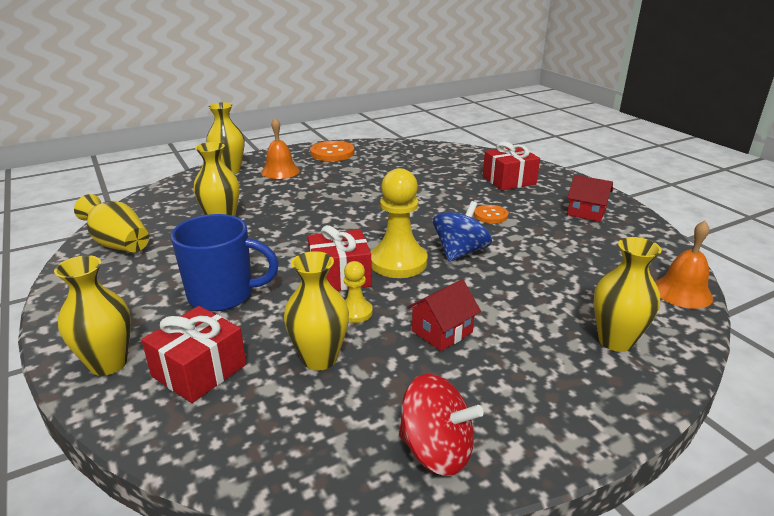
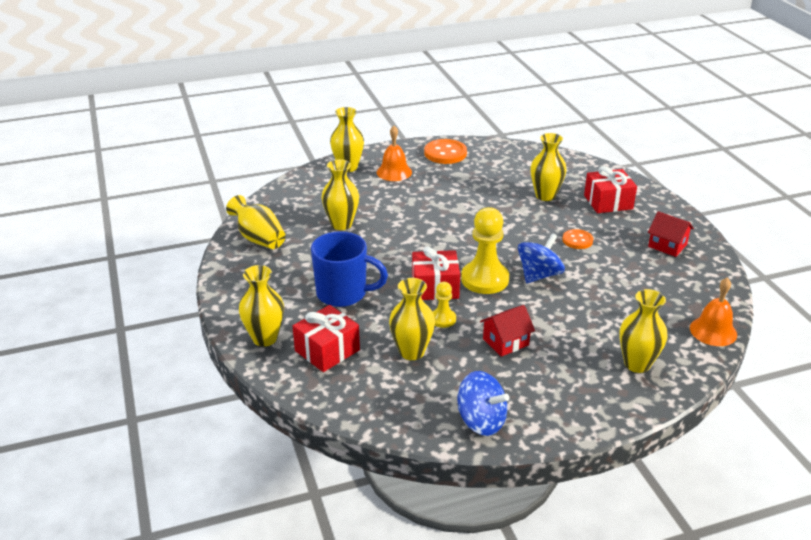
camera: 10 degrees right, 5 degrees up
(436, 450) = (481, 421): red spinning top -> blue spinning top
(443, 180) = (545, 196): none -> yellow vase

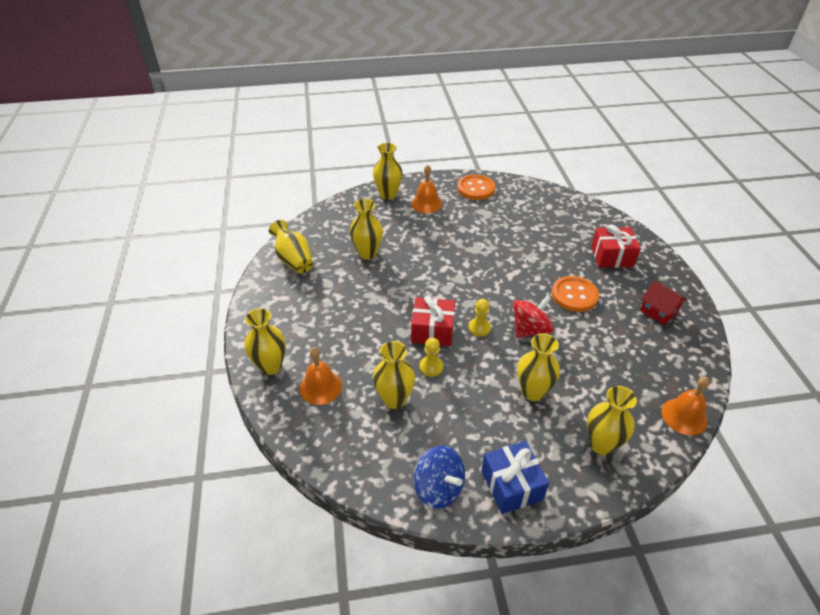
camera: 10 degrees right, 10 degrees up
(327, 350) = (320, 387): red gift -> orange bell
(343, 294) = (350, 327): blue mug -> none
(484, 279) = (479, 328): yellow pawn -> yellow pawn, size x0.52
(505, 342) = (482, 400): red house -> none
(539, 275) = (530, 329): blue spinning top -> red spinning top
(545, 196) = (555, 243): yellow vase -> yellow vase (533, 392)
(555, 409) = (511, 485): none -> blue gift
(577, 240) = (574, 295): orange button -> orange button, size x1.64

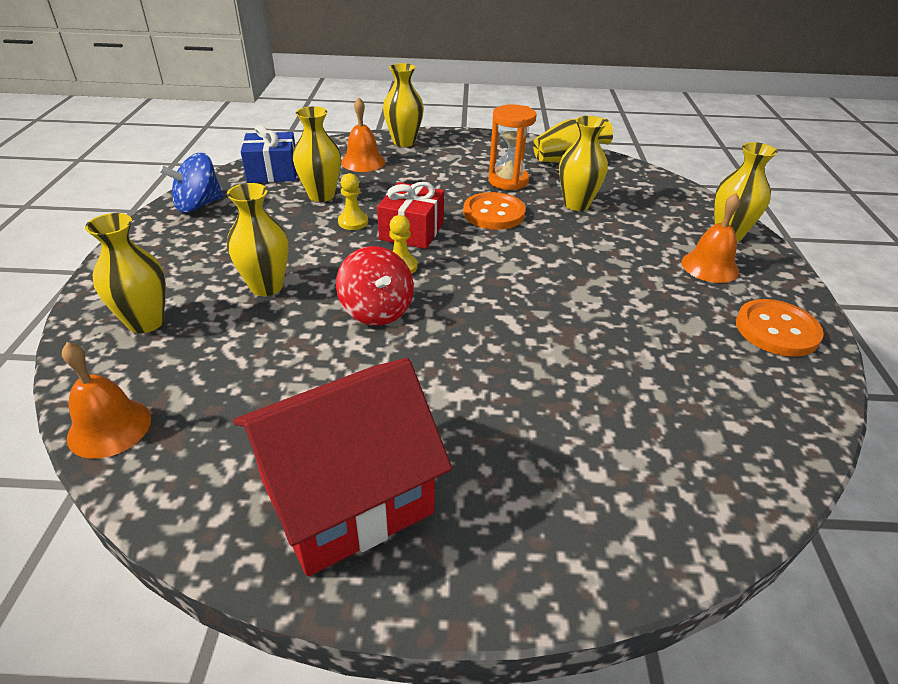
camera: 100 degrees right, 5 degrees down
(338, 289) = (508, 181): none -> orange hourglass
(511, 485) = (161, 245): blue gift -> blue gift (273, 172)
(574, 295) = (435, 381): orange button -> orange button (494, 213)
(612, 256) = (541, 480): red gift -> none
(658, 311) = (347, 496): red house -> red house, size x2.11

